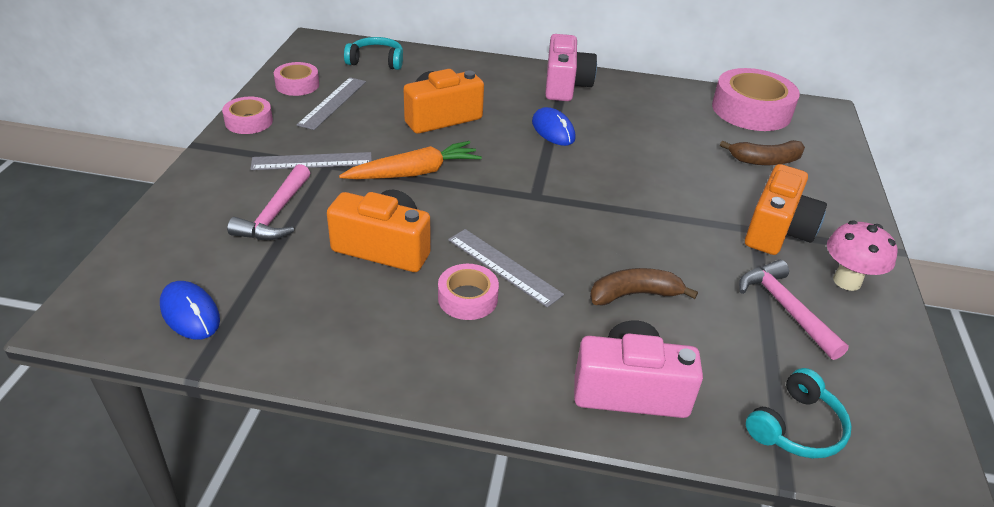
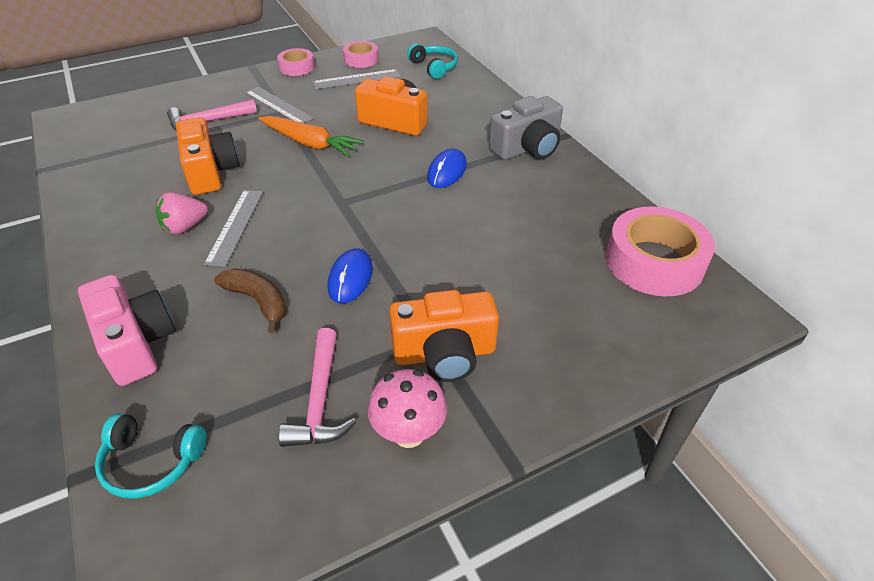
camera: 55 degrees right, 5 degrees up
(190, 313) = (91, 143): blue mouse -> blue mouse (350, 278)
(467, 298) = (185, 227): pink tape -> pink strawberry
(565, 85) = (527, 148): pink camera -> grey camera
(765, 160) = (566, 304): brown banana -> none
(785, 308) = (320, 400): pink hammer -> pink hammer turned 150 degrees clockwise

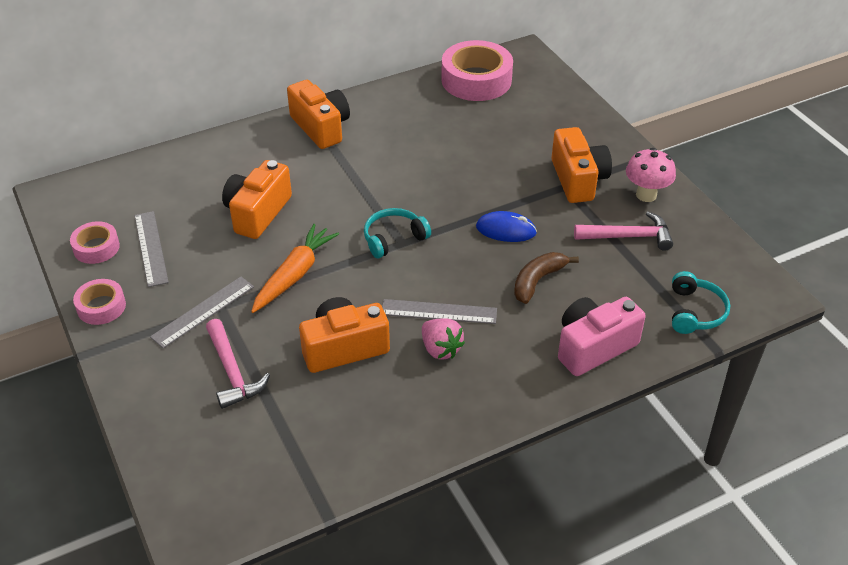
camera: 90 degrees left, 0 degrees up
(434, 67) = (136, 185): turquoise headphones -> turquoise headphones (393, 238)
(447, 172) = (355, 177): blue mouse -> none
(527, 148) = (321, 127): grey camera -> orange camera

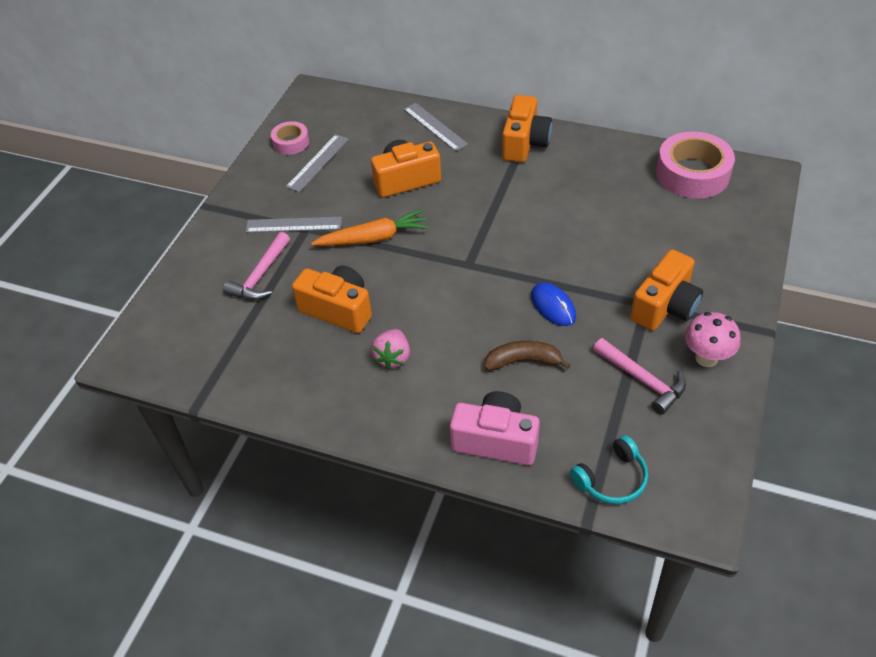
camera: 50 degrees right, 5 degrees up
(101, 307) = (248, 182): pink tape -> none
(393, 238) = (466, 257): turquoise headphones -> none
(439, 312) = (426, 331): grey ruler -> grey ruler (435, 127)

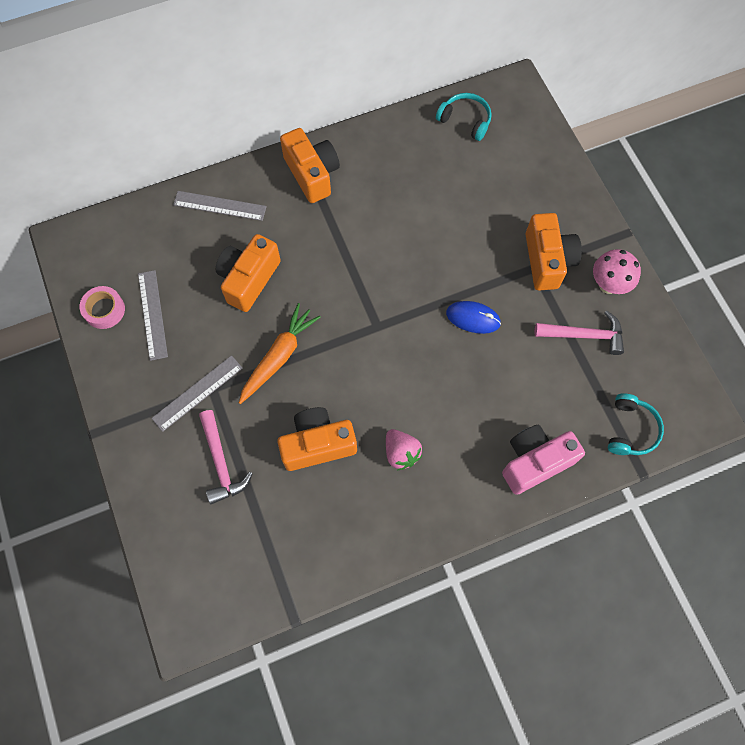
camera: 45 degrees left, 20 degrees up
(523, 361) = (495, 382): brown banana -> none
(692, 173) = (465, 120): pink tape -> turquoise headphones

